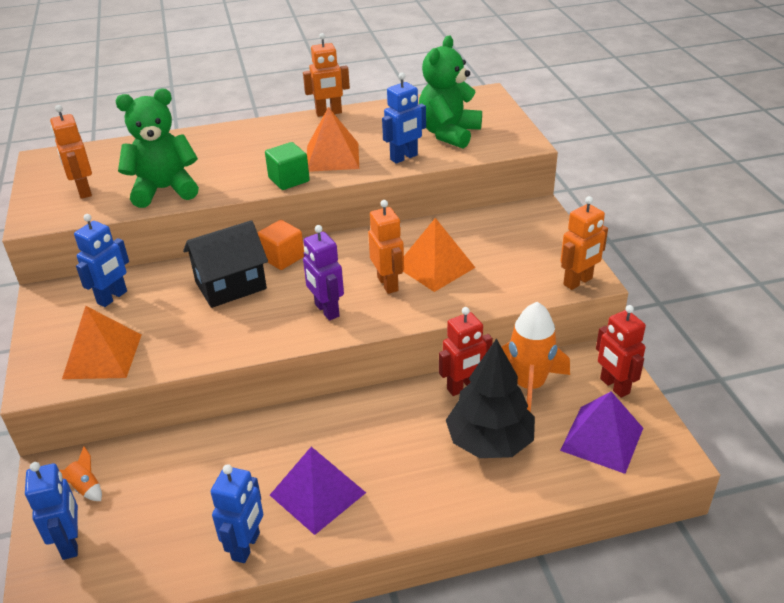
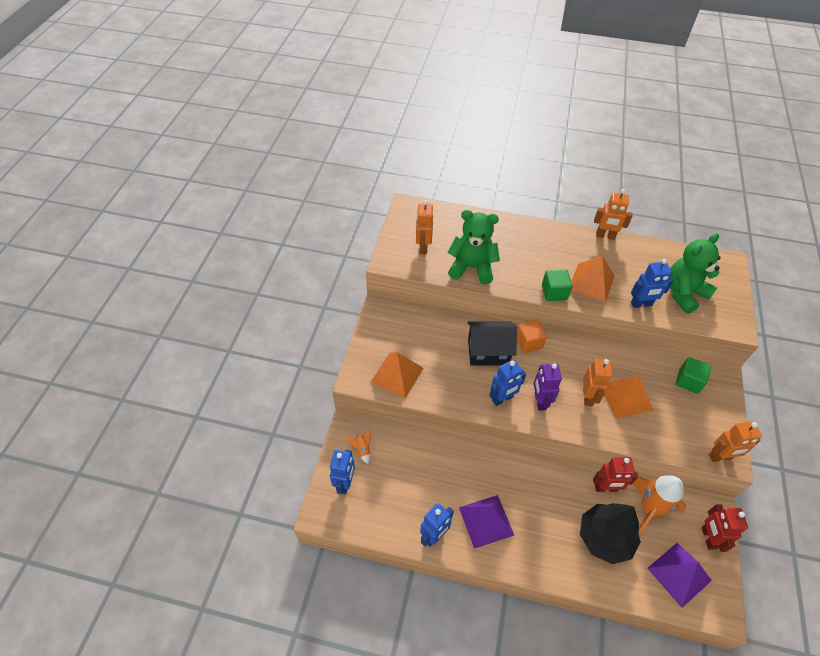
camera: 25 degrees right, 15 degrees up
(112, 297) = (416, 329): blue robot -> blue robot (502, 399)
(502, 226) = (688, 381): none -> green cube

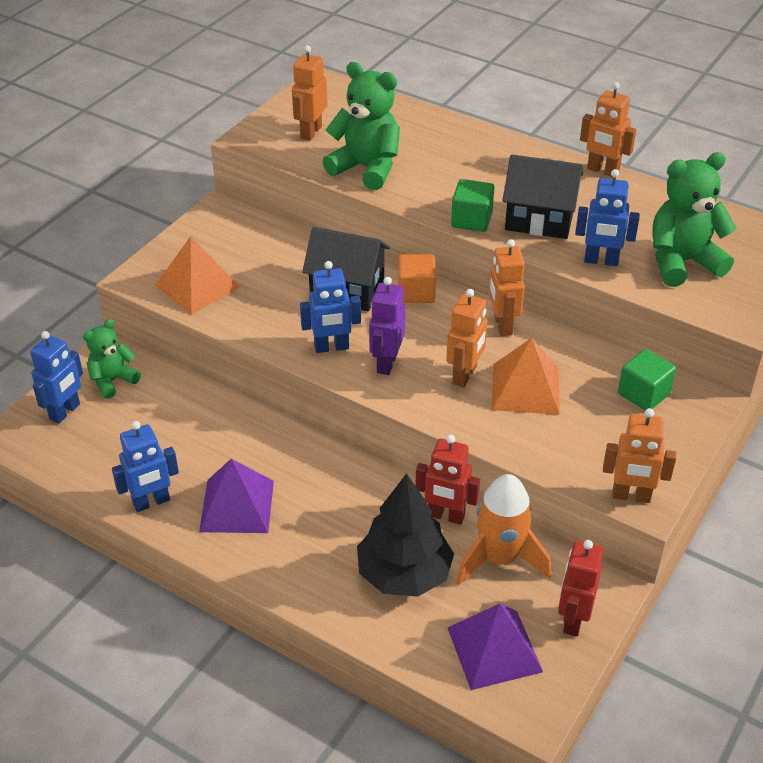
camera: 20 degrees right, 10 degrees down
(362, 449) = (112, 381): orange rocket -> green teddy bear
(588, 353) = (502, 325): none -> orange robot
(591, 282) = (539, 220): orange pyramid -> black house

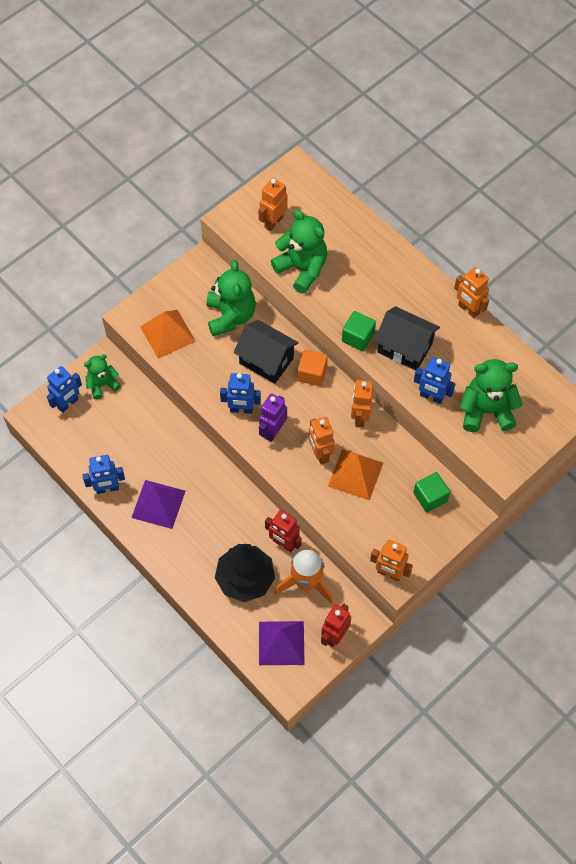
camera: 15 degrees right, 20 degrees up
(280, 253) = (230, 316): none -> green teddy bear
(465, 375) = (320, 454): orange robot -> orange robot turned 120 degrees clockwise

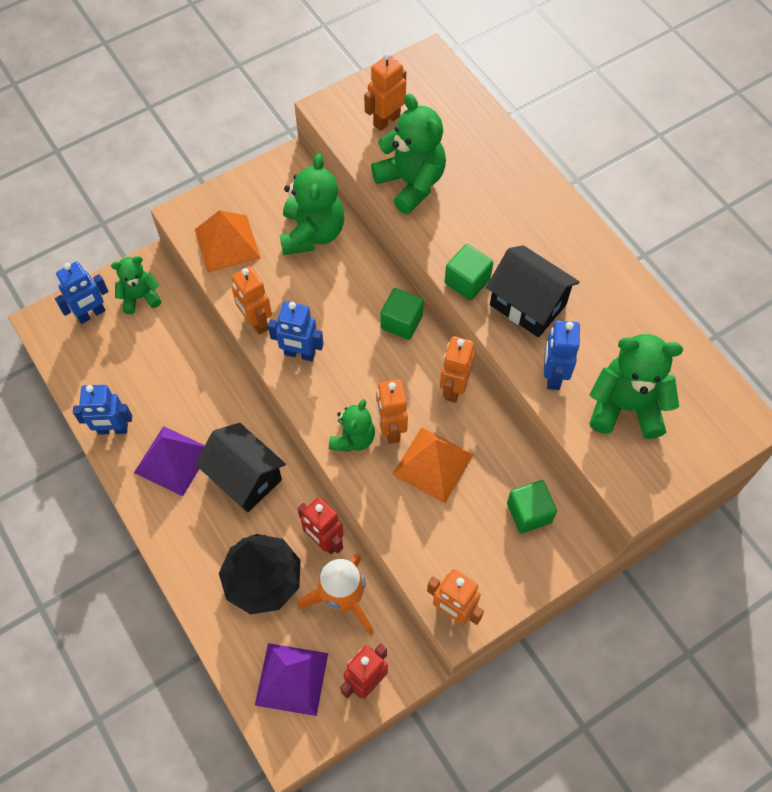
camera: 10 degrees right, 0 degrees up
(266, 360) = (346, 296): black house -> black house (245, 477)
(273, 431) = (334, 389): purple robot -> none
(294, 465) = (353, 438): none -> green teddy bear
(312, 374) = (401, 322): orange cube -> green cube
(431, 396) = (553, 375): blue robot -> blue robot turned 60 degrees clockwise
(468, 309) = (623, 267): orange robot -> orange robot (256, 322)

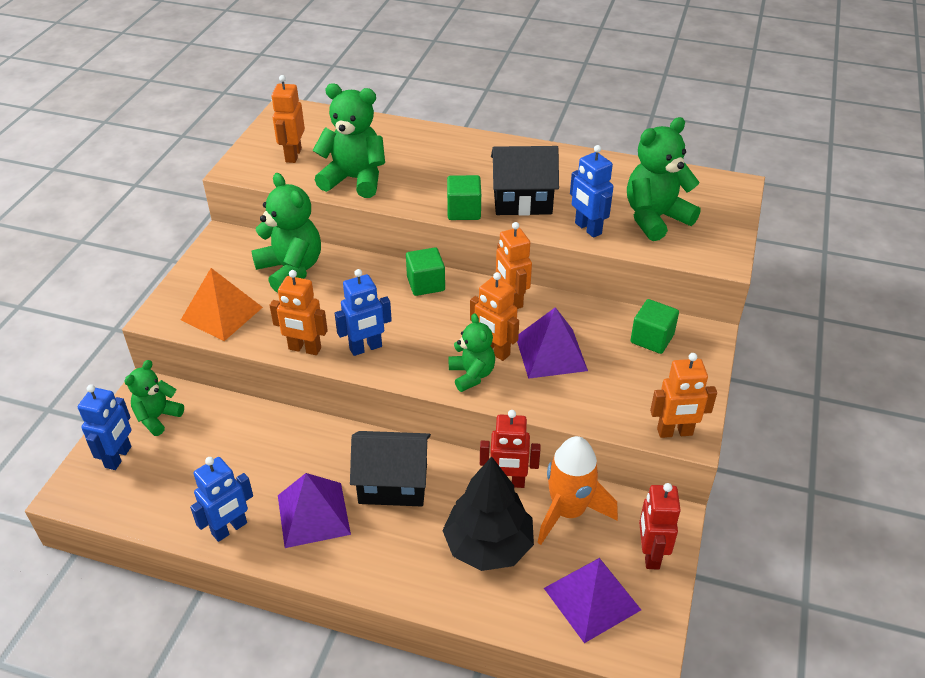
camera: 40 degrees left, 20 degrees down
(433, 464) = (550, 353): orange pyramid -> purple pyramid

